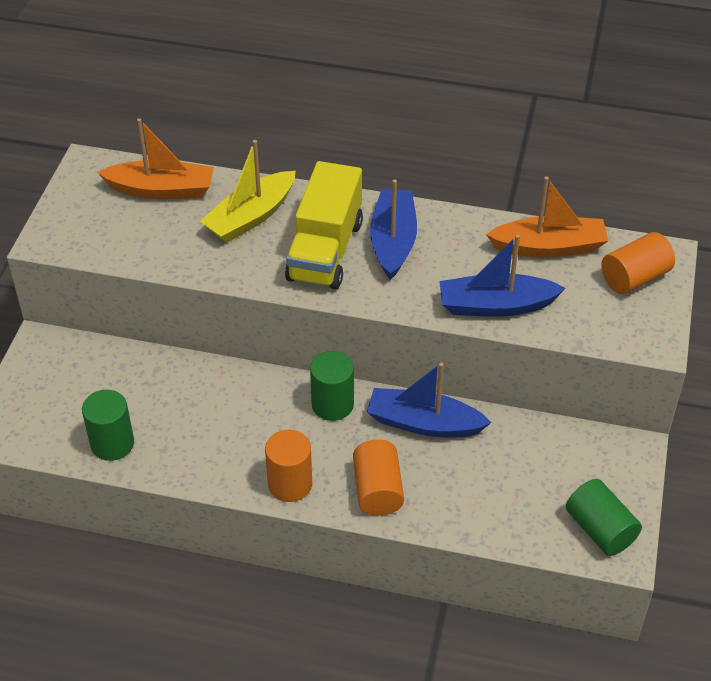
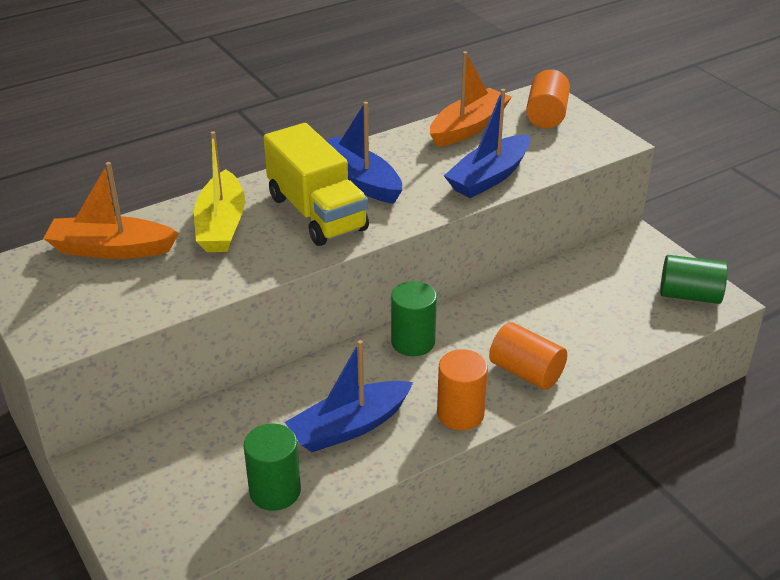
camera: 45 degrees left, 10 degrees down
(161, 190) = (111, 249): orange boat -> orange boat turned 135 degrees counterclockwise
(424, 423) = (493, 311): blue boat -> blue boat (349, 427)

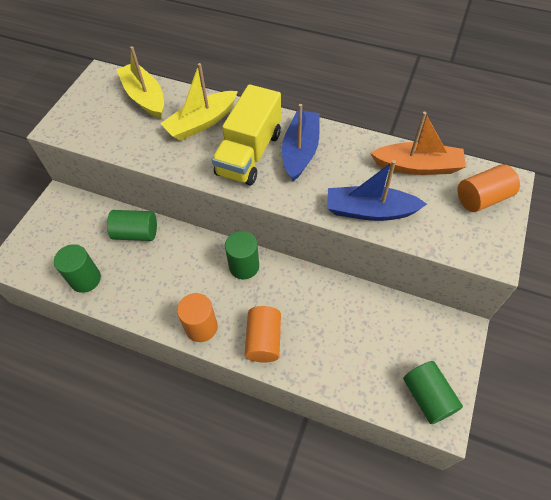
camera: 55 degrees right, 20 degrees up
(111, 249) = (144, 97): orange boat -> yellow boat
(256, 411) = (136, 233): none -> green cylinder
(349, 427) = (153, 280): blue boat -> none

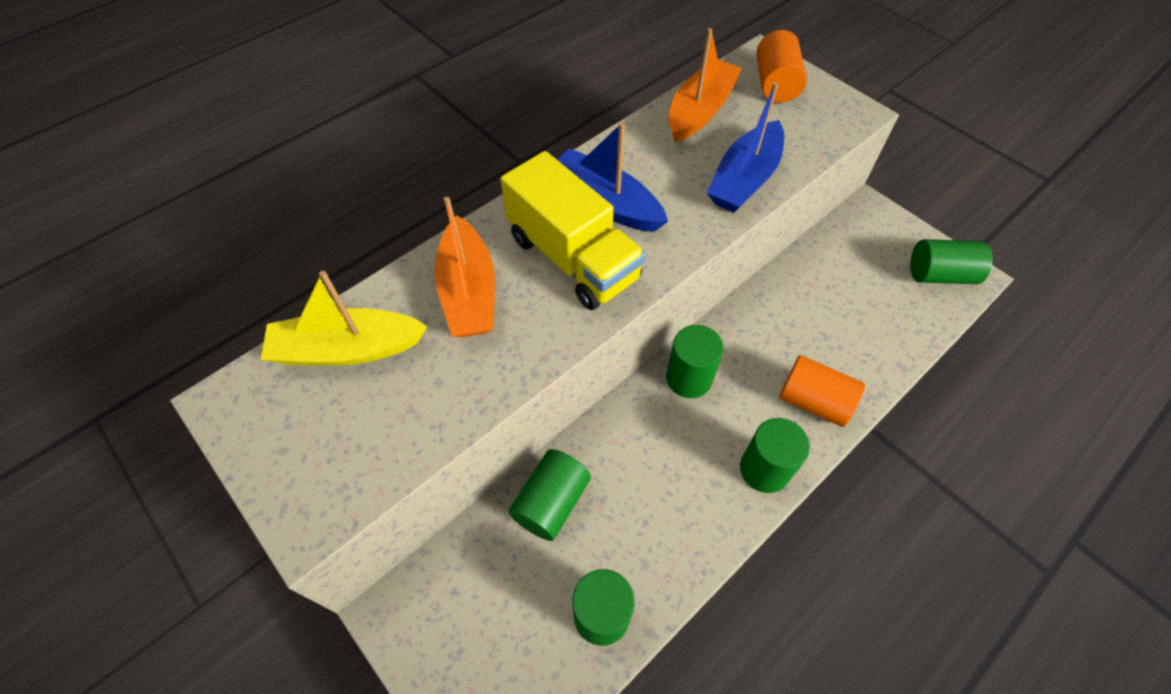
camera: 65 degrees left, 0 degrees up
(201, 123) = (469, 292): yellow boat -> orange boat
(201, 327) = (764, 469): orange cylinder -> green cylinder

